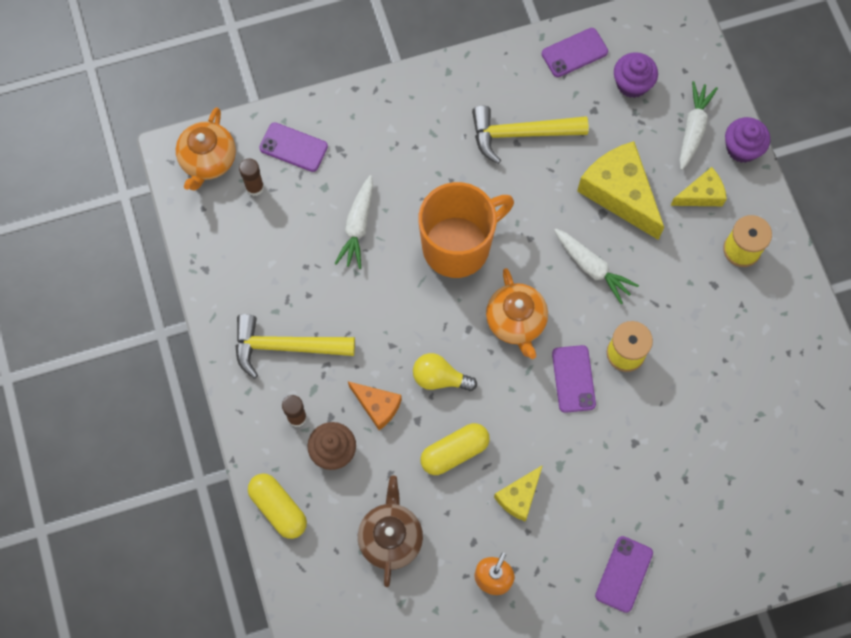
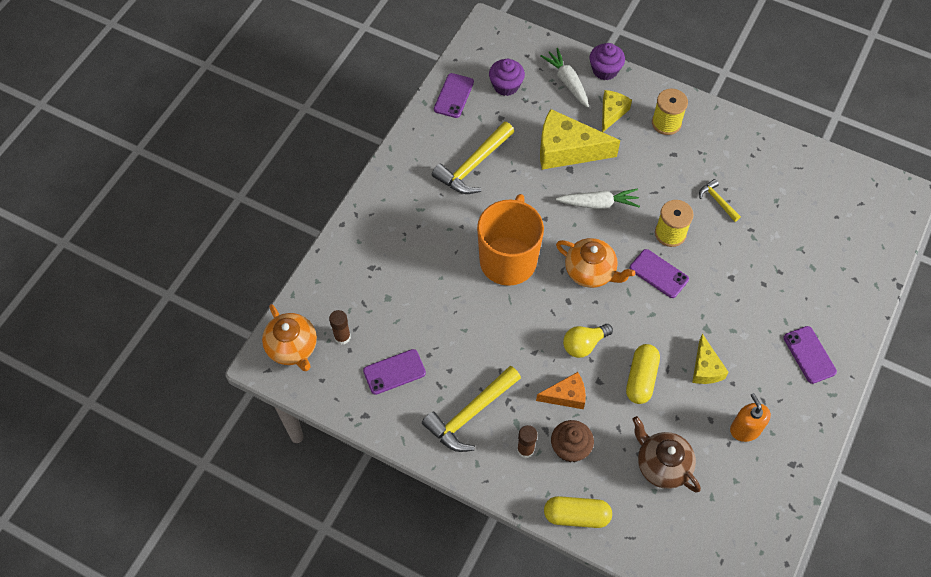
camera: 45 degrees left, 10 degrees down
(293, 147) = (341, 291): purple phone -> purple phone (394, 372)
(357, 226) = (434, 302): white carrot -> none
(704, 364) = (717, 201): none -> yellow hammer

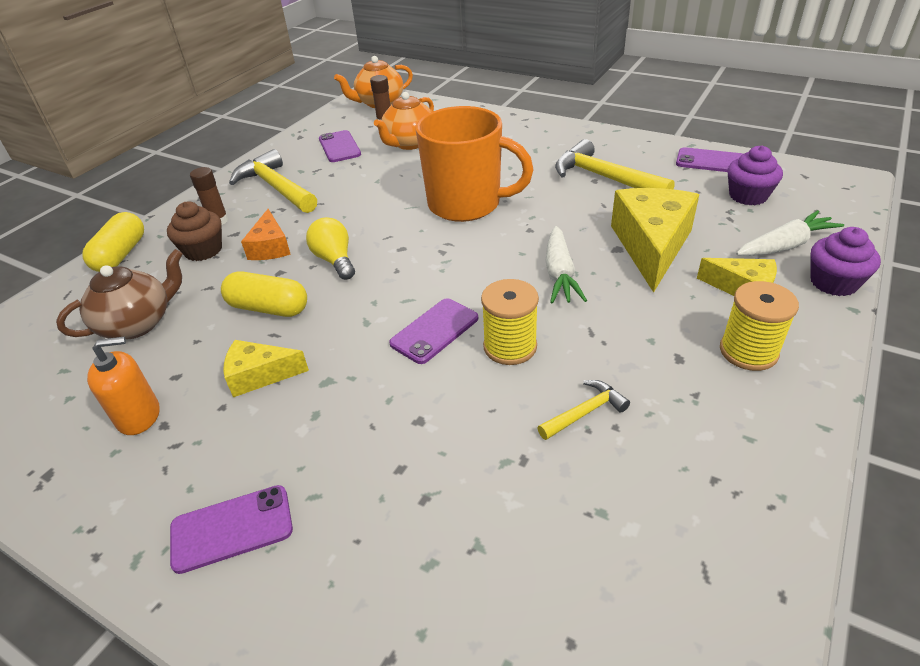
camera: 95 degrees right, 20 degrees down
(590, 272) = (443, 266): orange teapot -> orange teapot (409, 143)

